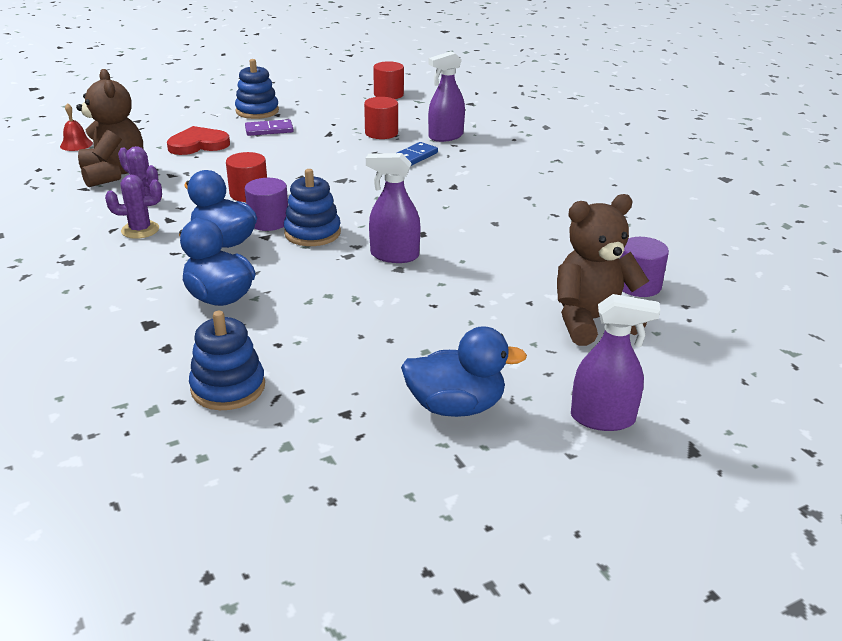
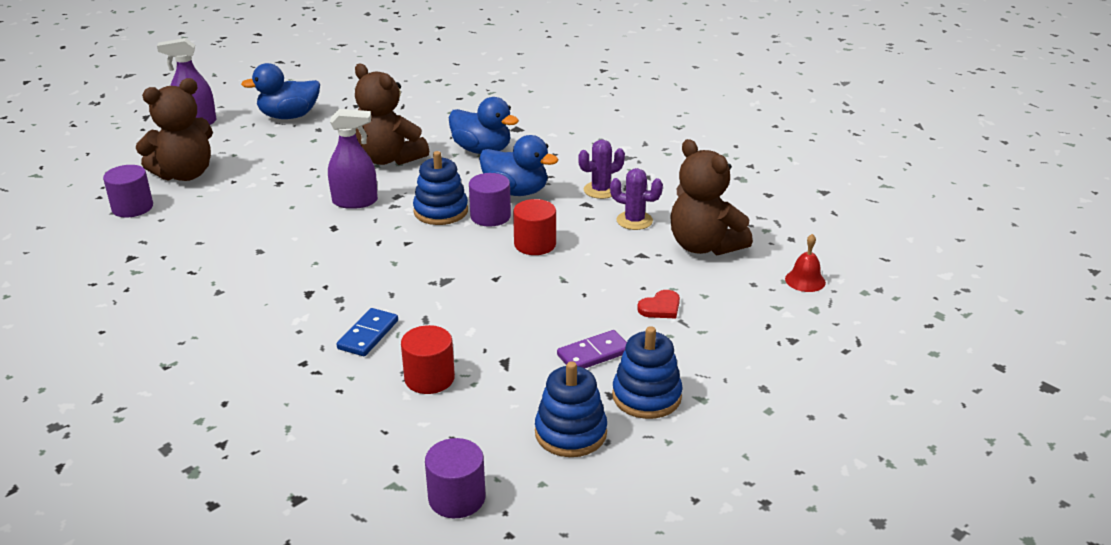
camera: 165 degrees right, 0 degrees up
(198, 144) = (660, 307): red heart -> red heart, size x0.58
(228, 387) = (434, 106): blue stacking toy -> blue stacking toy (570, 433)
(337, 303) = (389, 159): none -> brown teddy bear
(388, 94) = (457, 498): red cylinder -> purple cylinder
(445, 136) = (331, 388): purple spray bottle -> none

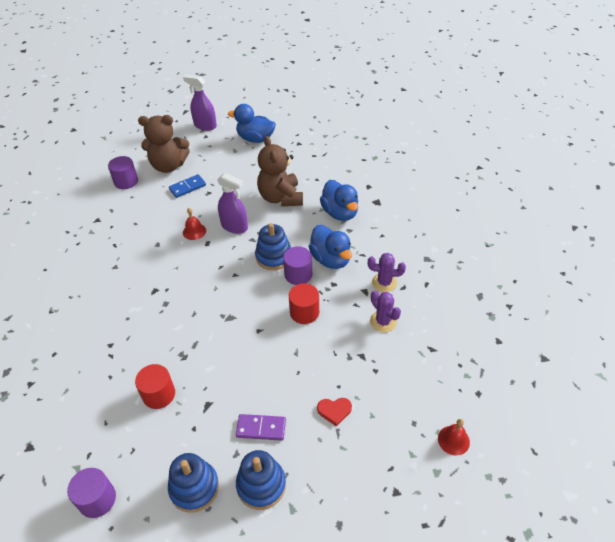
camera: 35 degrees right, 15 degrees up
(301, 223) = (194, 231): none -> red bell
(368, 335) = (157, 341): blue domino -> blue domino (187, 187)
(704, 246) = (410, 369): brown teddy bear -> none

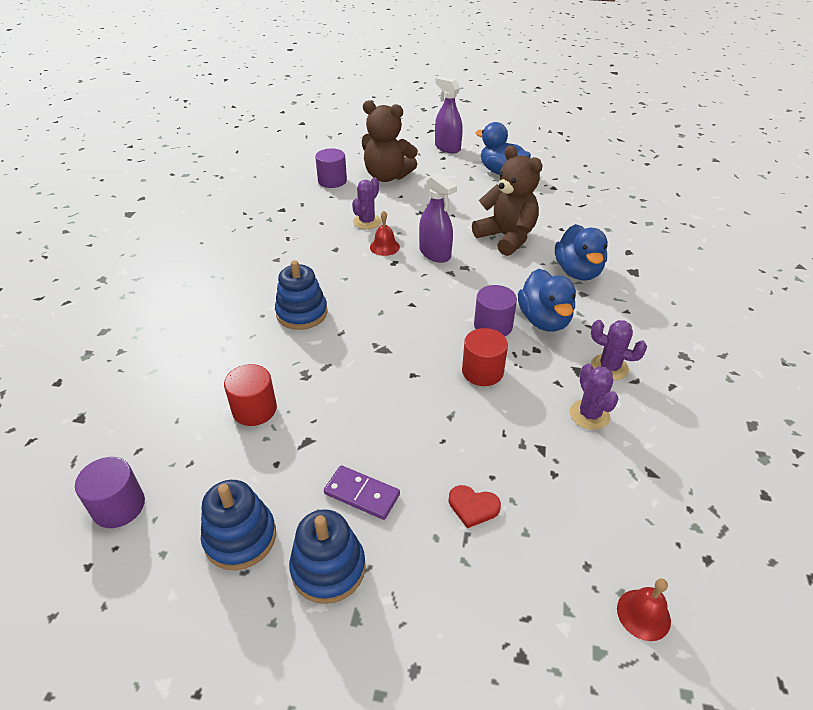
camera: 20 degrees right, 5 degrees down
(171, 212) = (367, 222): none -> purple cactus
(187, 187) = (398, 202): blue domino -> none
(274, 257) = (469, 298): blue stacking toy -> blue stacking toy (302, 313)
(281, 198) = (506, 237): brown teddy bear -> brown teddy bear turned 135 degrees clockwise

